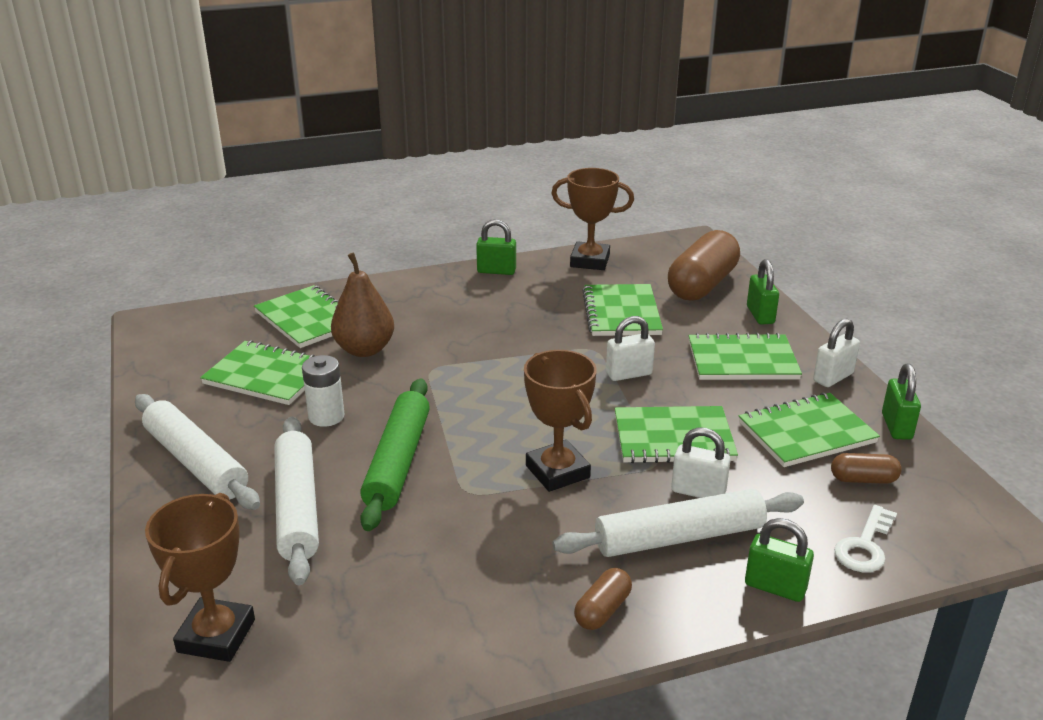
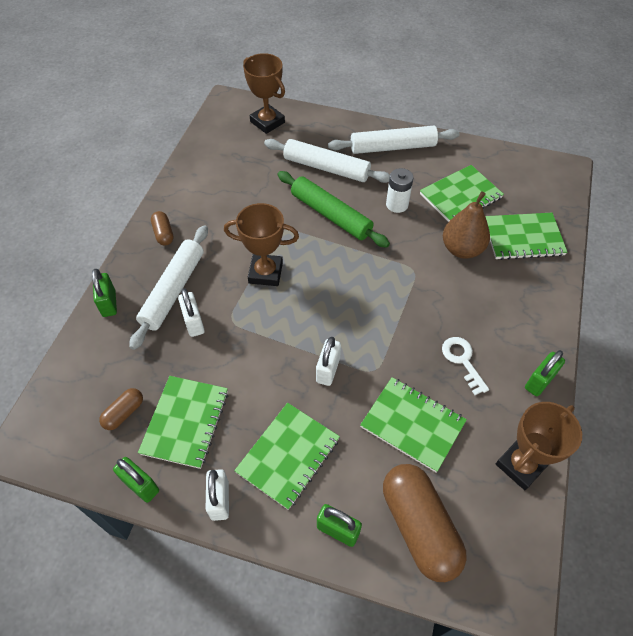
camera: 125 degrees right, 25 degrees up
(673, 438) = (245, 345): green notebook -> none
(698, 491) = (194, 322): white padlock -> white padlock turned 75 degrees counterclockwise
(775, 587) = (109, 303): green padlock -> green padlock turned 75 degrees counterclockwise
(865, 546) = (88, 364): white key -> white key (462, 361)

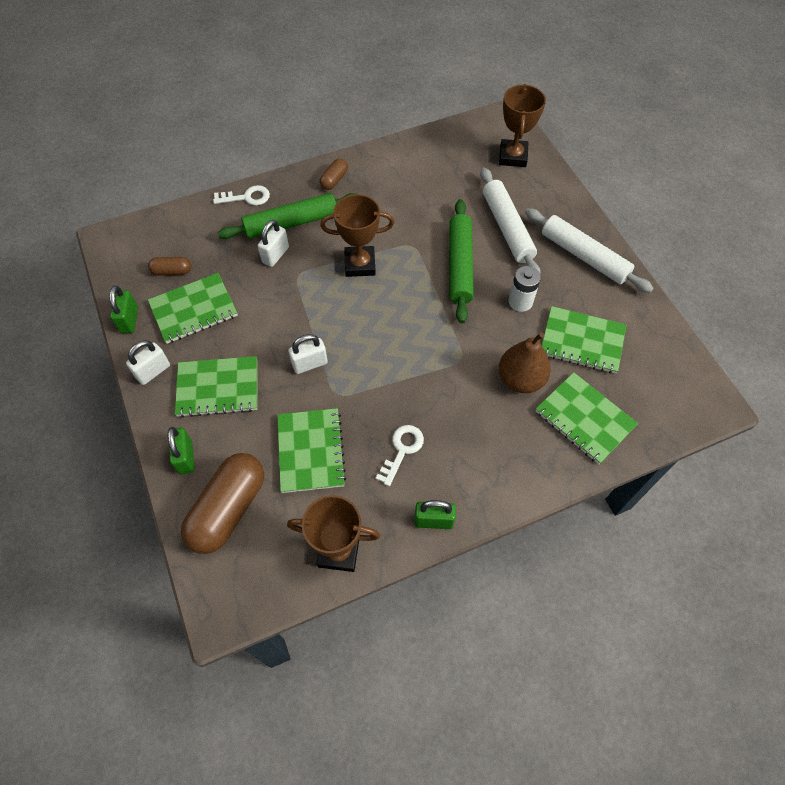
camera: 50 degrees right, 5 degrees up
(109, 303) = (246, 197): green padlock -> white key
(173, 290) = (291, 223): white rolling pin -> green rolling pin
(265, 273) = (360, 264): brown trophy -> brown trophy turned 60 degrees counterclockwise

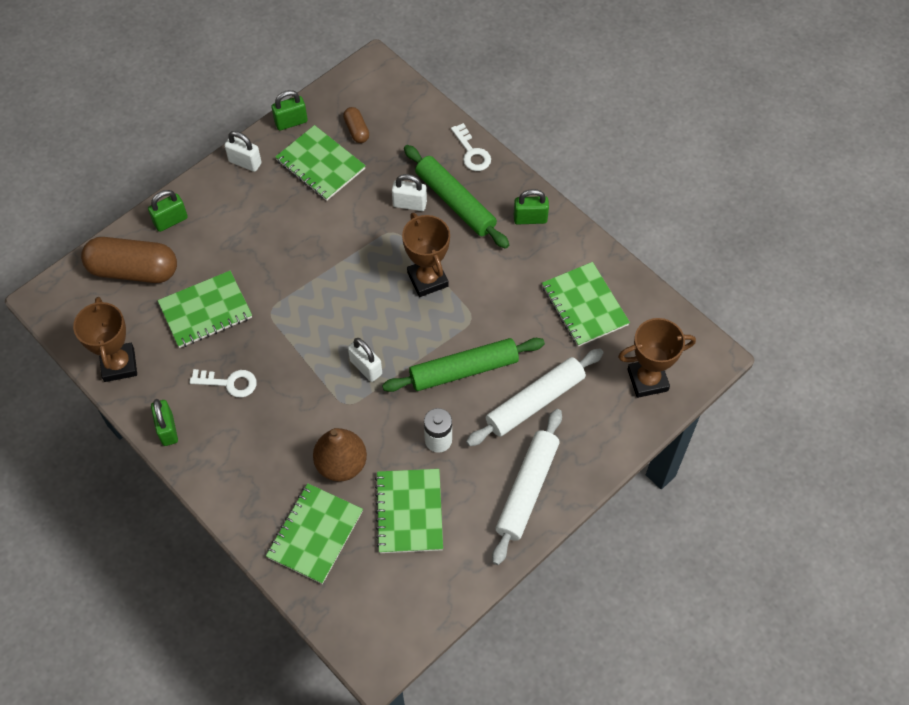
camera: 70 degrees right, 0 degrees up
(218, 388) = (245, 217): green notebook -> green notebook (584, 305)
(309, 364) = (295, 278): white padlock -> white padlock (366, 367)
(334, 180) = (530, 219): brown capsule -> green padlock

